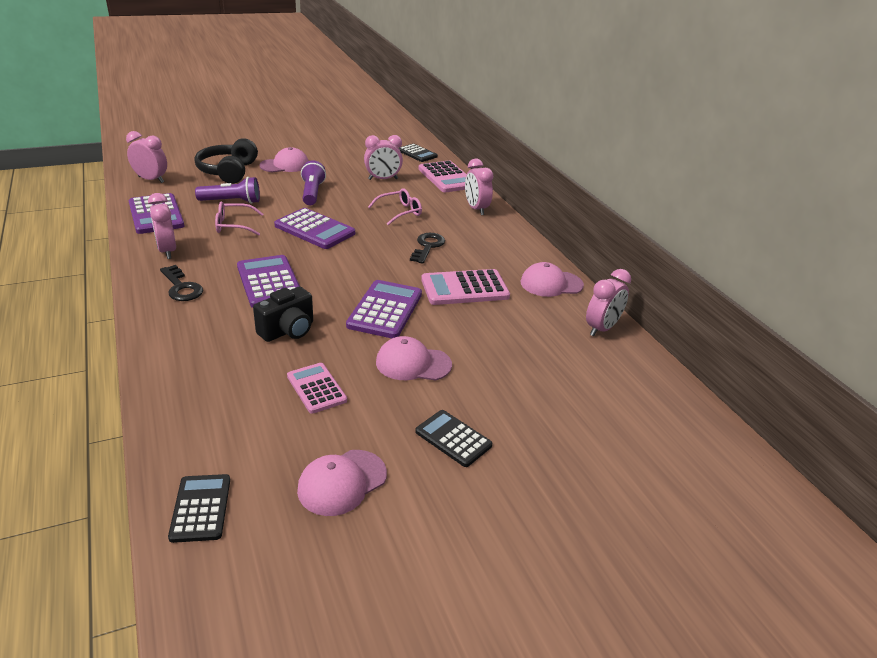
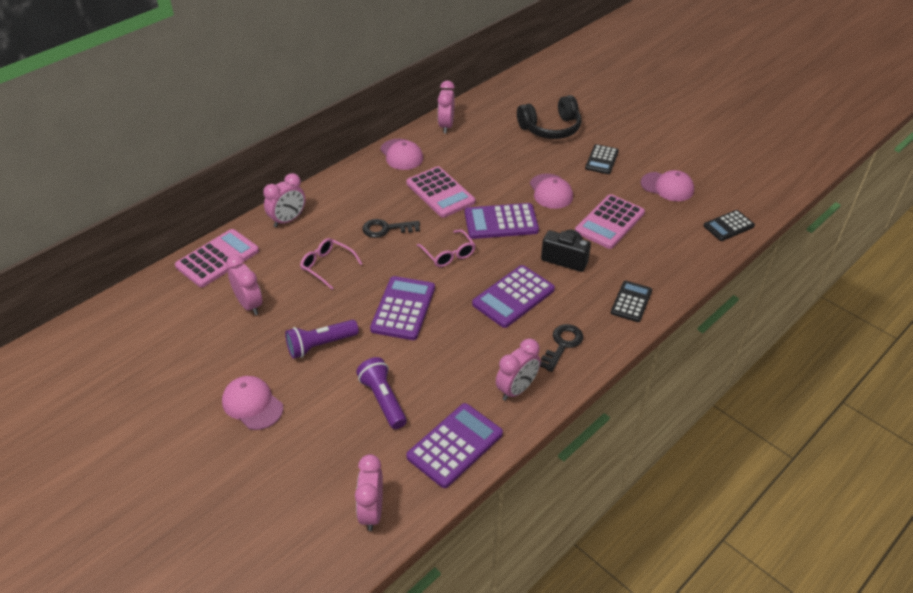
camera: 110 degrees left, 10 degrees up
(228, 171) = (302, 448): black headphones -> black headphones (550, 128)
(234, 225) = (434, 369): pink glasses -> pink glasses (448, 254)
(316, 388) = (609, 222): pink calculator -> pink calculator, size x1.56
(417, 153) = (151, 302): black calculator -> black calculator (631, 302)
(601, 329) = (446, 126): pink clock -> pink clock turned 105 degrees counterclockwise

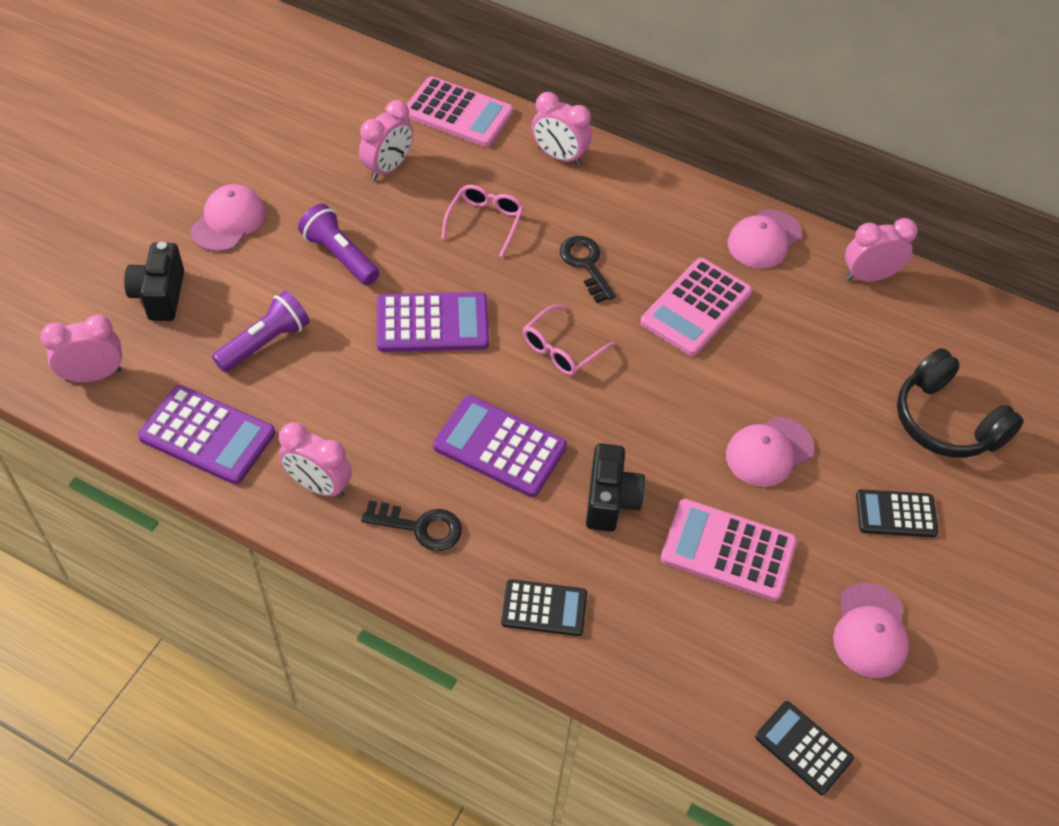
camera: 70 degrees right, 10 degrees up
(308, 458) = (160, 295): none -> black camera
(501, 222) = (661, 398): purple calculator -> none

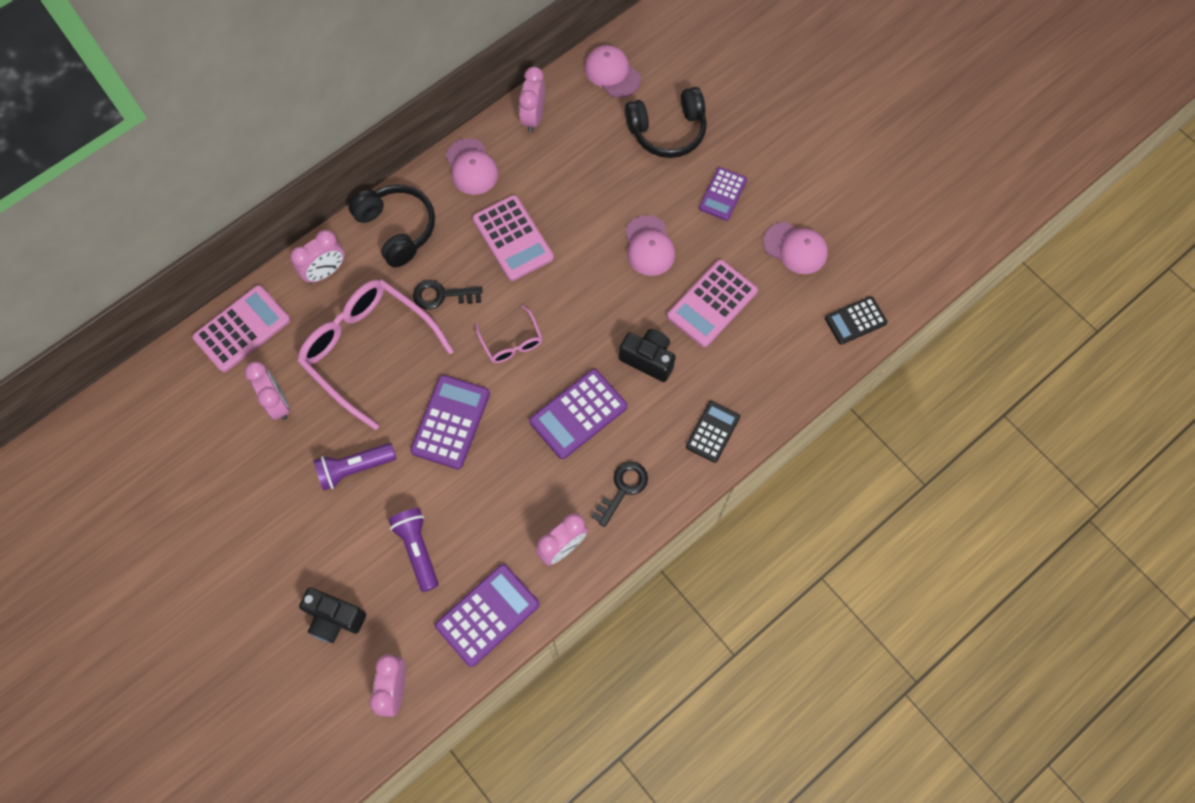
camera: 65 degrees left, 15 degrees up
(228, 221) = (278, 544): pink cap -> pink cap (612, 73)
(485, 222) = (368, 350): pink glasses -> pink glasses, size x2.08
(646, 199) = (397, 228): none -> black headphones
(896, 514) = (722, 194): black calculator -> purple calculator

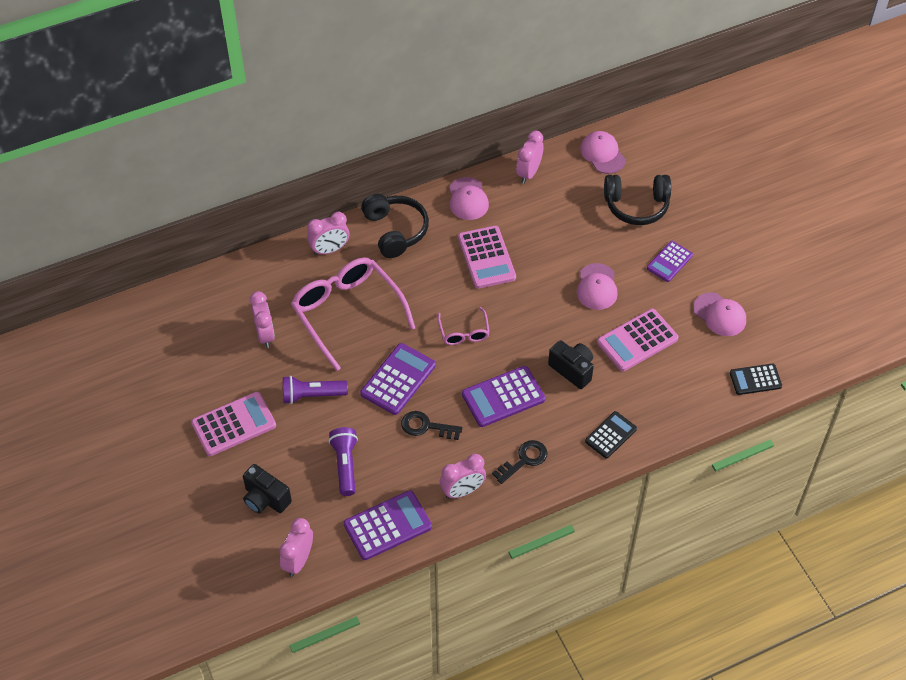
camera: 15 degrees right, 15 degrees down
(242, 329) = (252, 276): pink calculator -> pink calculator (234, 424)
(442, 295) = (417, 286): black key -> black key (426, 426)

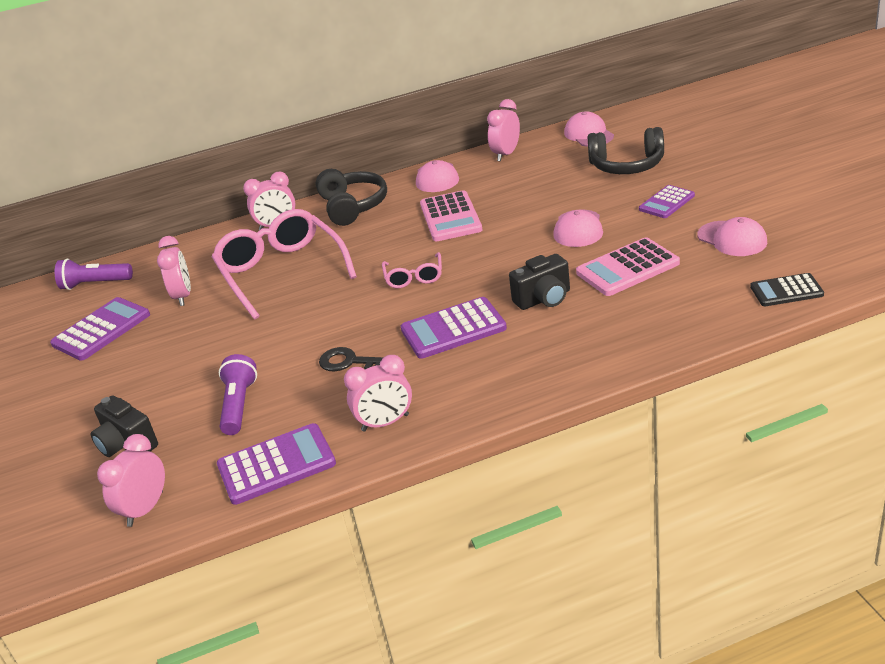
camera: 10 degrees right, 20 degrees down
(234, 424) = (117, 375): pink calculator -> none
(312, 395) = (219, 343): purple flashlight -> purple flashlight (95, 284)
(398, 379) = (326, 322): purple calculator -> purple calculator (101, 330)
(524, 460) = (472, 387): black key -> none
(572, 370) = (544, 299): black camera -> black camera turned 105 degrees clockwise
(611, 435) = (591, 355): black calculator -> none

